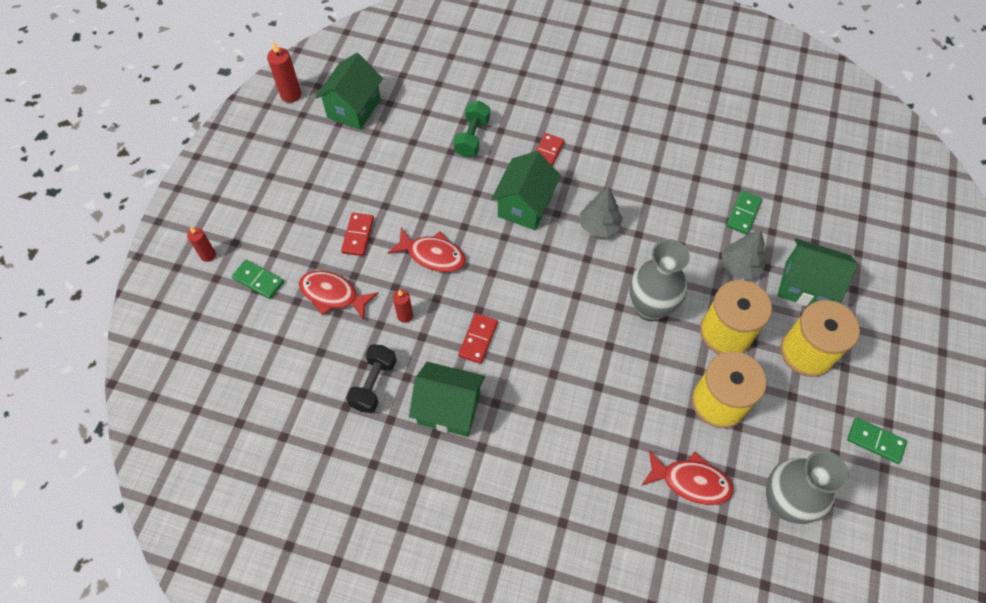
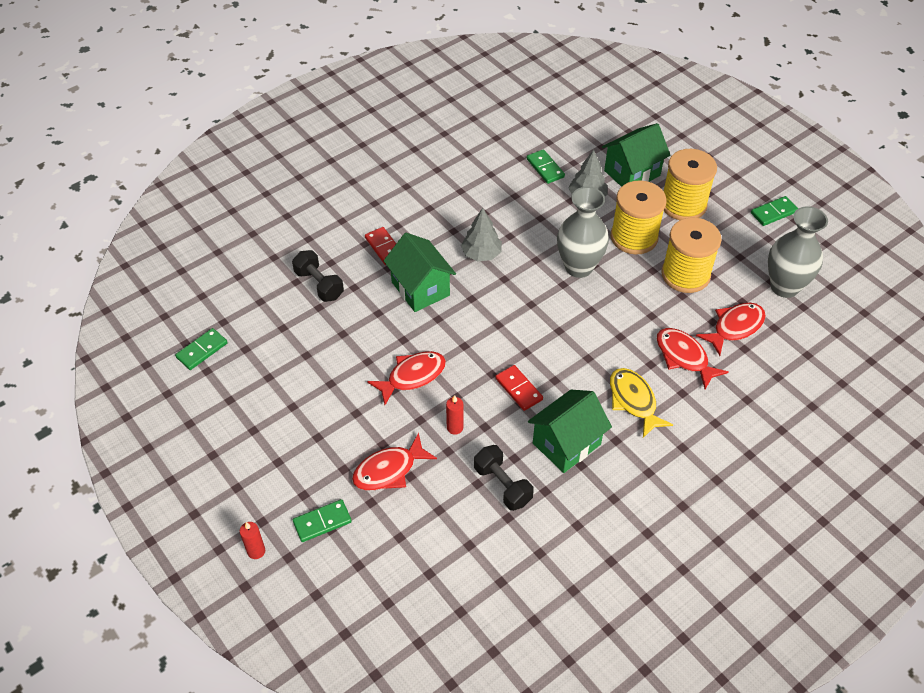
camera: 55 degrees left, 10 degrees down
(291, 95) = (134, 390): red candle -> none
(354, 108) = (202, 350): green house -> green domino
(358, 235) = (344, 419): red domino -> none
(472, 137) = (319, 285): green dumbbell -> black dumbbell
(534, 438) = (634, 401): none -> yellow fish
(617, 454) = (684, 357): none -> red fish

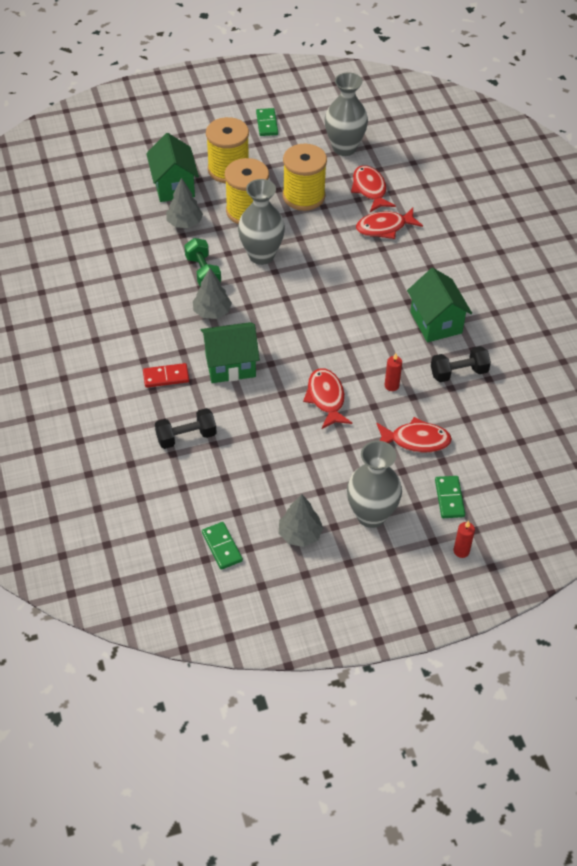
camera: 70 degrees left, 0 degrees up
(234, 405) = (300, 534): none -> grey tree
(276, 457) = (371, 515): none -> grey vase
(389, 470) = (416, 440): red fish -> red fish turned 75 degrees counterclockwise
(518, 389) = (371, 334): red domino -> none
(530, 231) = (203, 272): none -> green dumbbell
(545, 168) = (133, 238): green domino -> none
(634, 401) = (413, 270): yellow fish -> none

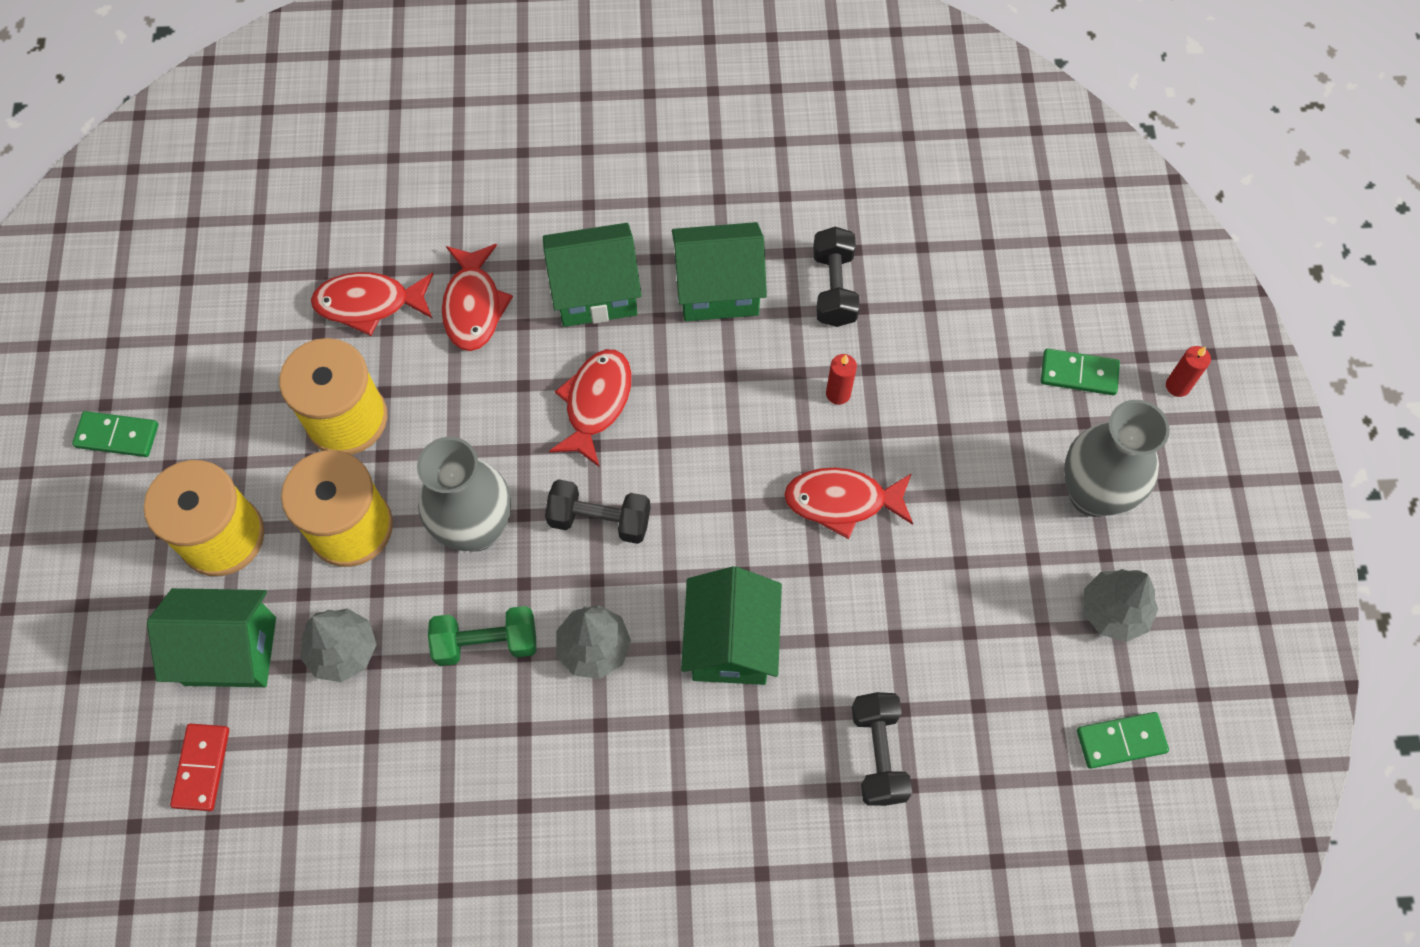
camera: 75 degrees left, 15 degrees up
(166, 377) = (731, 763): red domino -> red domino (201, 768)
(281, 300) = (599, 520): none -> black dumbbell
(344, 148) = (243, 317): grey vase -> none
(412, 272) = (595, 292): none -> green house
(416, 440) = (958, 389): red fish -> red fish (596, 403)

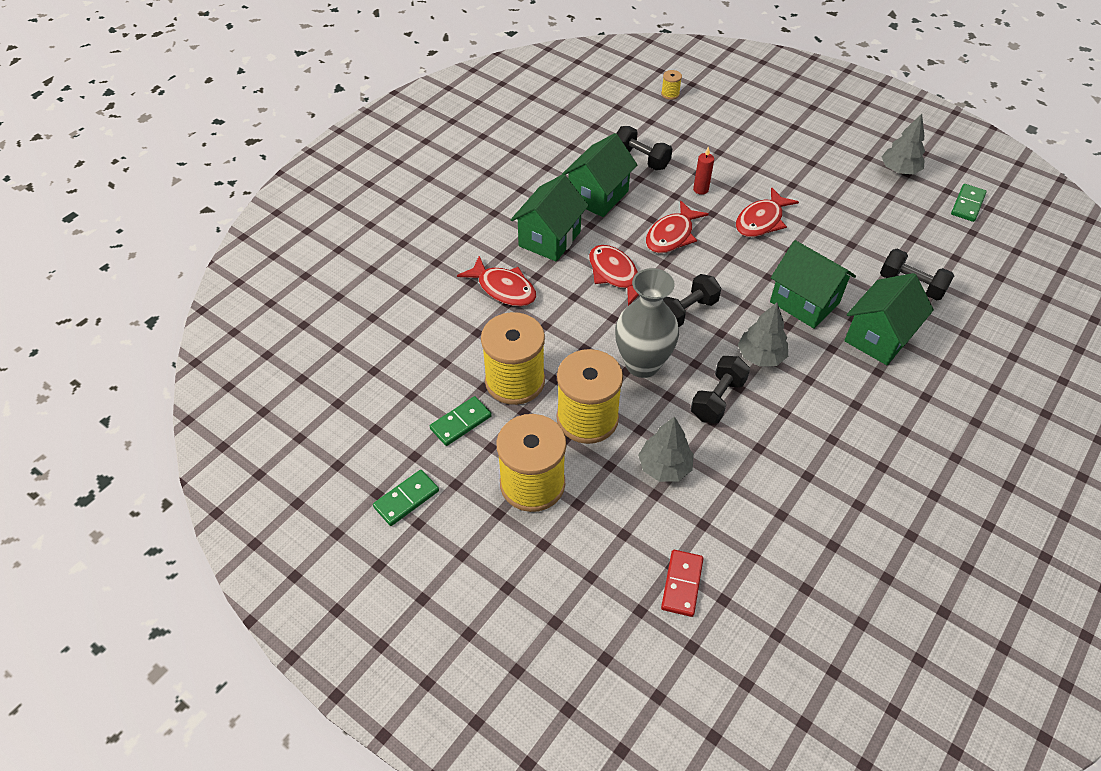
camera: 50 degrees left, 15 degrees down
(201, 768) = (681, 584): red domino -> red domino turned 60 degrees clockwise
(230, 651) = (614, 523): green house -> green house (878, 337)
(369, 303) = (452, 330): red fish -> red fish (672, 235)
(486, 643) = (717, 399): green dumbbell -> black dumbbell
(1003, 231) = (670, 94): none -> yellow spool
(1079, 373) = (768, 114): green domino -> green domino (461, 422)
(1093, 494) = (834, 144): grey vase -> none
(1177, 386) = (803, 91): red candle -> none

